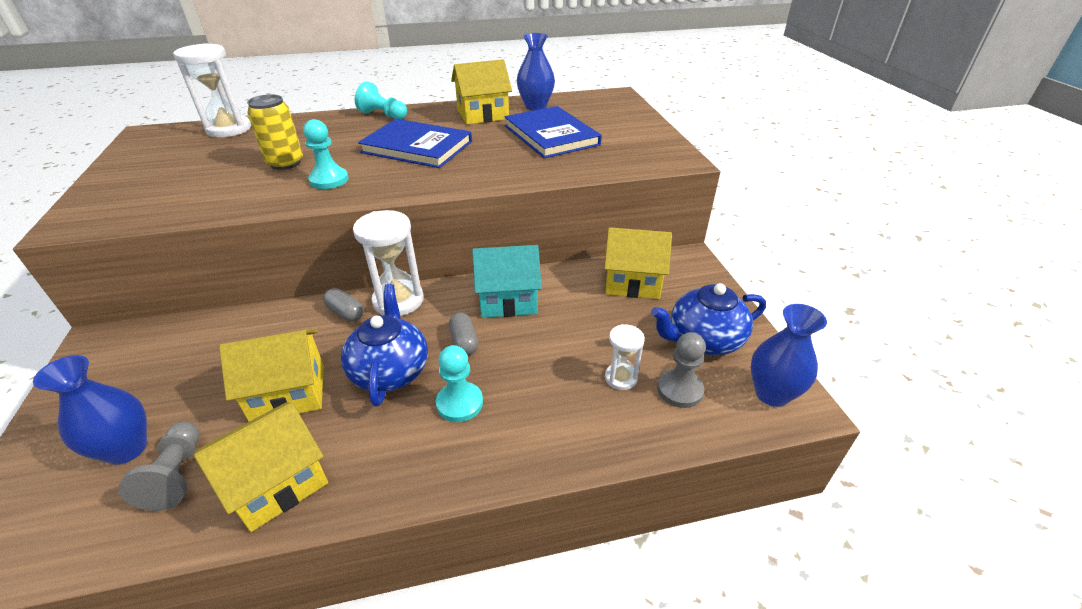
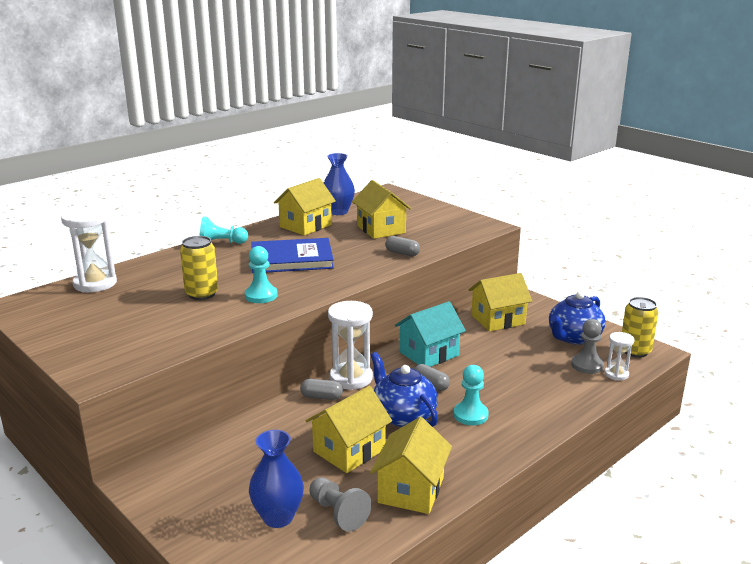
camera: 30 degrees left, 15 degrees down
(534, 169) = (402, 253): none -> grey capsule
(551, 135) = (381, 229): blue book -> yellow house
(621, 378) = (549, 371): white hourglass -> white hourglass (616, 374)
(772, 394) = (635, 351): blue vase -> yellow can

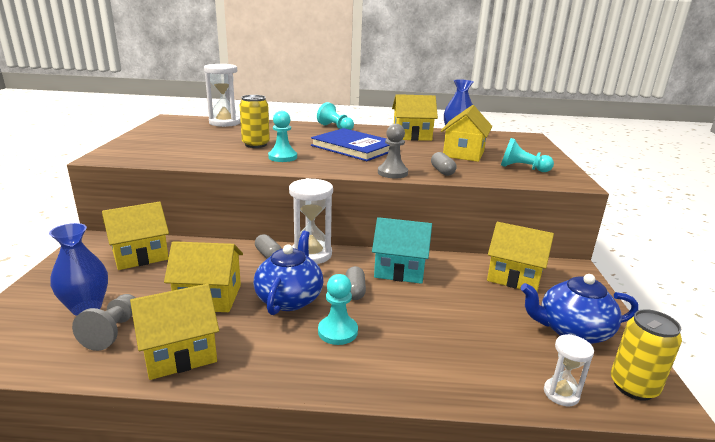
camera: 45 degrees right, 0 degrees up
(217, 461) = (140, 255): none -> yellow house
(442, 227) = (522, 168): none -> turquoise pawn
(587, 365) = (539, 364): grey pawn -> grey pawn (392, 173)

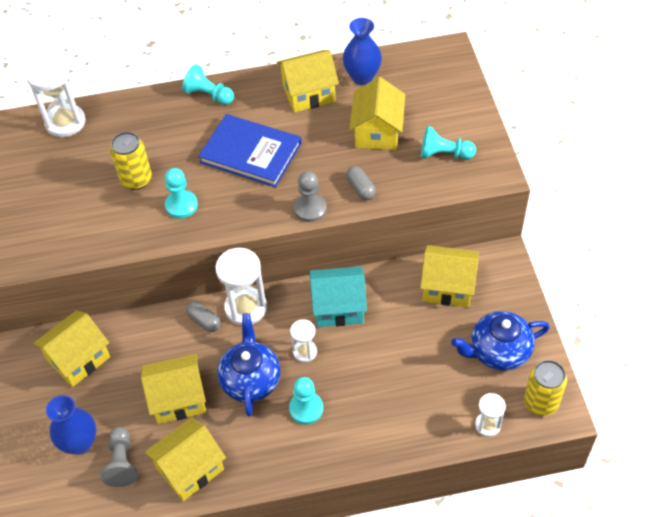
camera: 10 degrees left, 30 degrees up
(354, 291) = (305, 352): grey capsule -> white hourglass

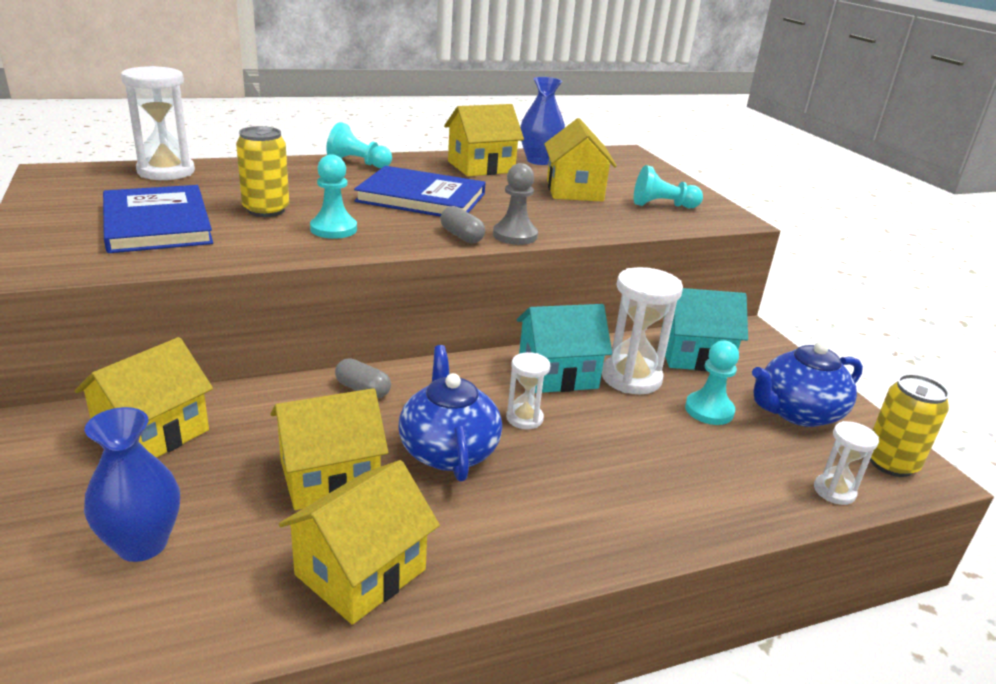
camera: 15 degrees left, 25 degrees down
(64, 203) = (157, 224): none -> blue book
(122, 462) = (225, 569): grey pawn -> none
(246, 308) = (423, 376): white hourglass -> white hourglass (631, 378)
(306, 409) = (547, 482): turquoise pawn -> turquoise pawn (709, 410)
(361, 188) = (574, 224): grey capsule -> grey capsule (461, 236)
(447, 287) = (694, 355): yellow house -> turquoise house

